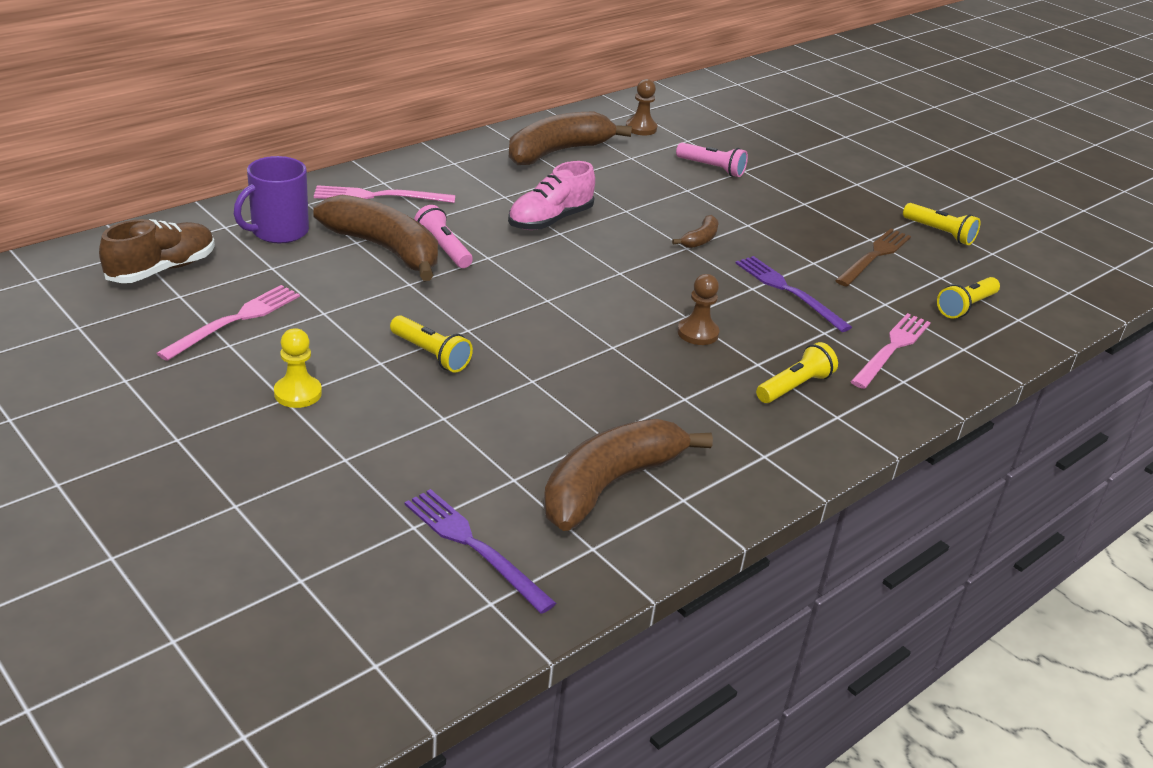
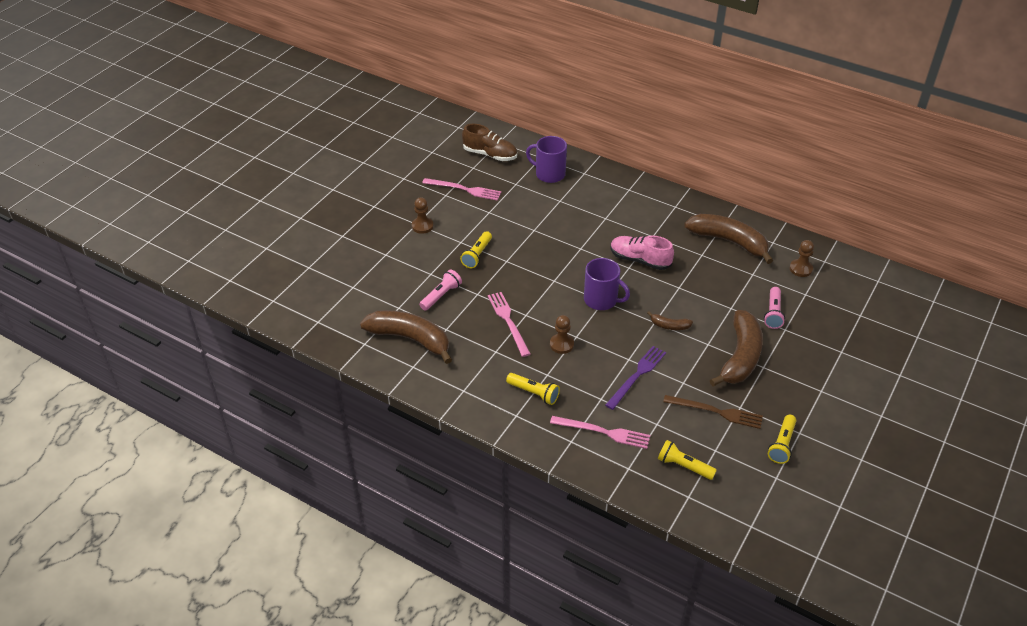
camera: 75 degrees right, 10 degrees up
(298, 393) = (422, 226): yellow pawn -> brown pawn
(379, 196) = (612, 193): pink fork -> pink fork (508, 321)
(385, 249) = (560, 212): brown banana -> brown banana (740, 357)
(443, 249) = (576, 231): pink flashlight -> pink flashlight (441, 295)
(474, 546) = (348, 307): purple fork -> none
(617, 273) = (601, 300): none -> purple mug

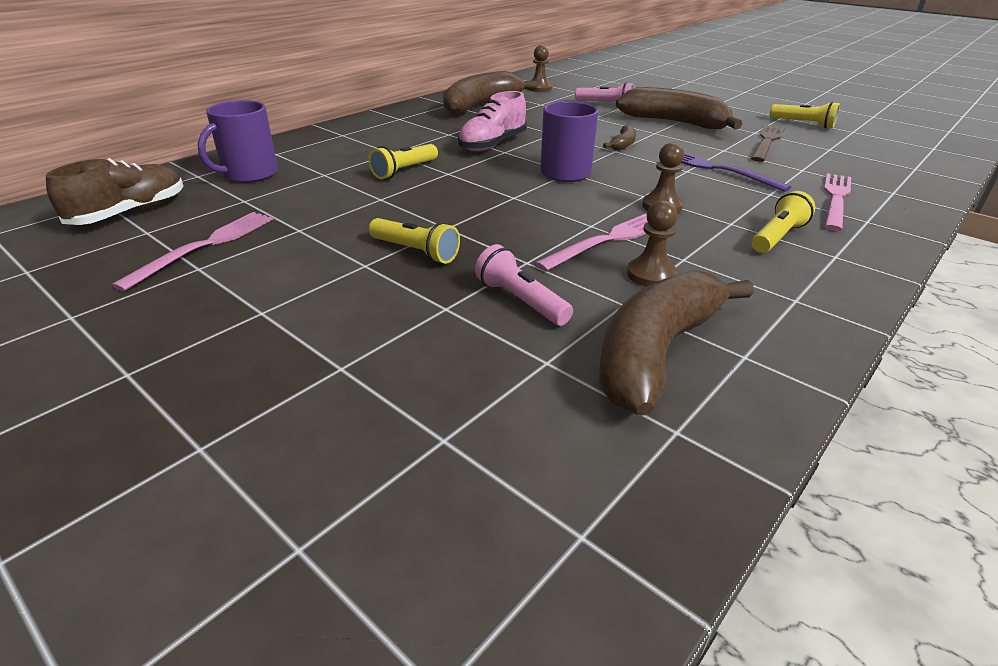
camera: 80 degrees left, 10 degrees down
(422, 226) = (277, 305): brown pawn -> brown pawn (651, 275)
(508, 321) = (607, 241): pink fork -> pink fork turned 150 degrees clockwise
(684, 466) = (867, 165): yellow flashlight -> yellow flashlight (404, 171)

